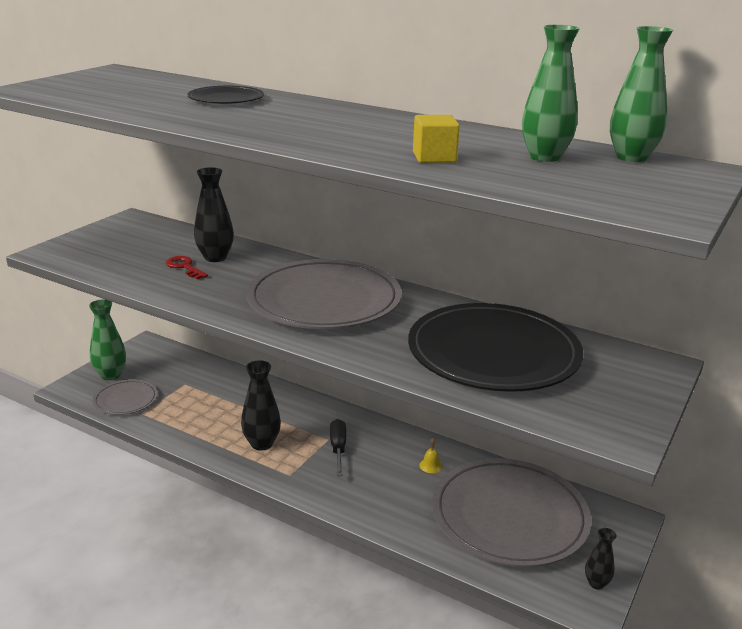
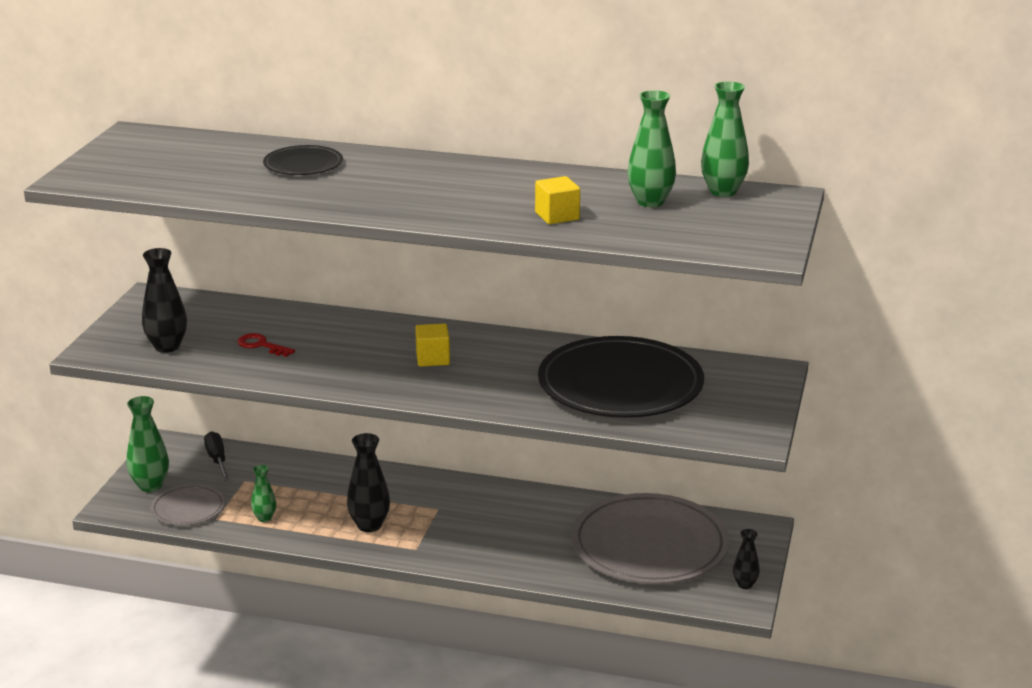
camera: 15 degrees left, 0 degrees up
(180, 420) = (264, 518): none -> green vase
(215, 257) = (286, 329): black vase -> black vase (167, 346)
(324, 300) = (433, 359): grey plate -> yellow cube
(338, 448) = (453, 516): black screwdriver -> black screwdriver (217, 459)
(431, 465) = (555, 515): yellow bell -> none

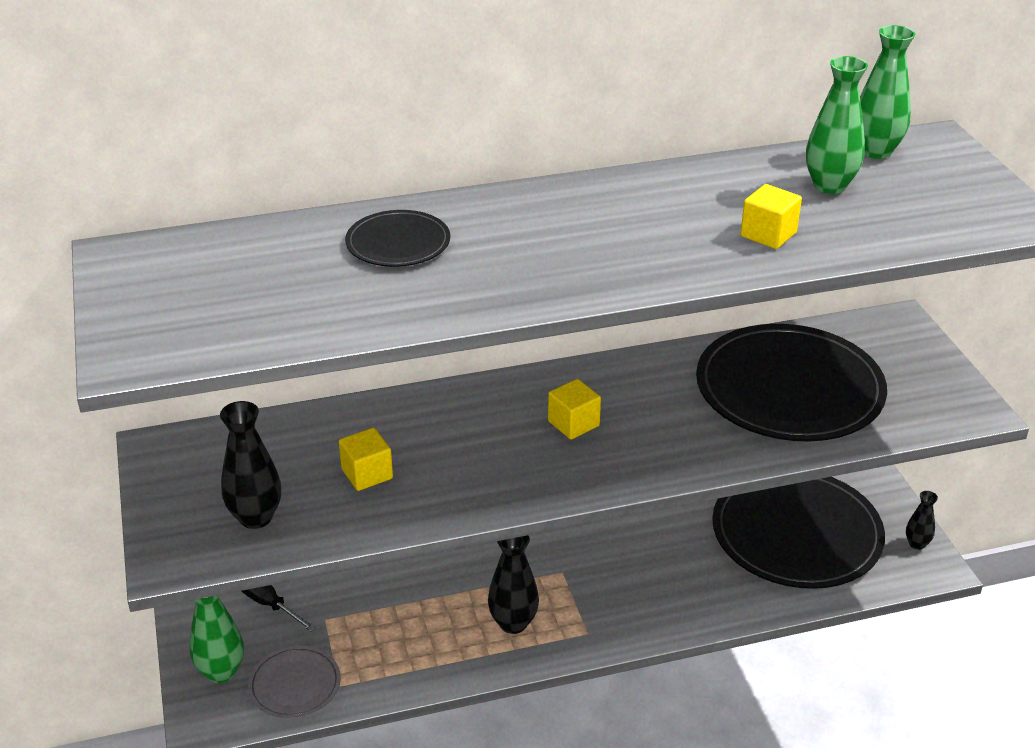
camera: 30 degrees left, 10 degrees up
(261, 345) = (367, 474): red key -> yellow cube
(264, 518) = (393, 661): green vase -> none
(649, 545) = (796, 533): grey plate -> black plate

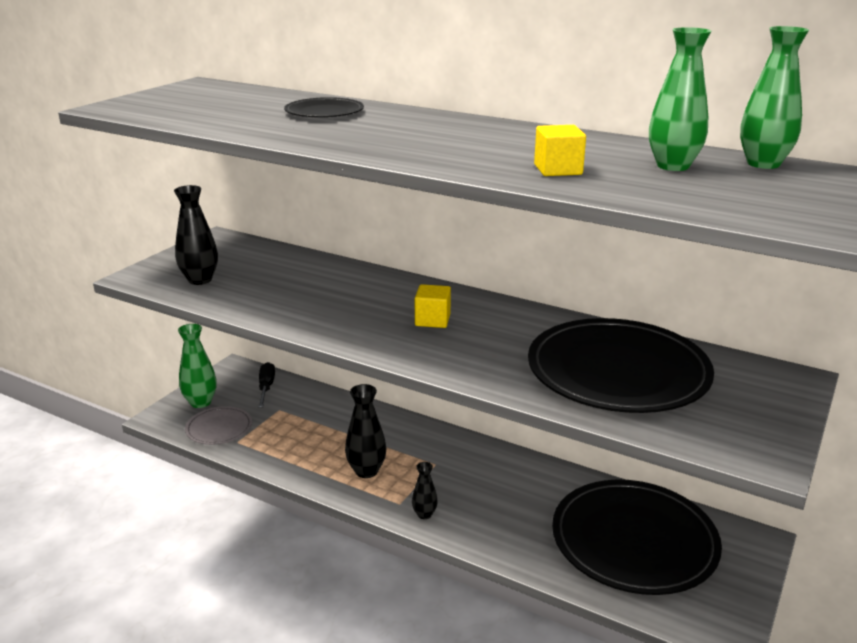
camera: 45 degrees right, 10 degrees down
(367, 474) = (281, 288): yellow cube -> none
(917, 544) = (733, 610): black vase -> black vase (424, 514)

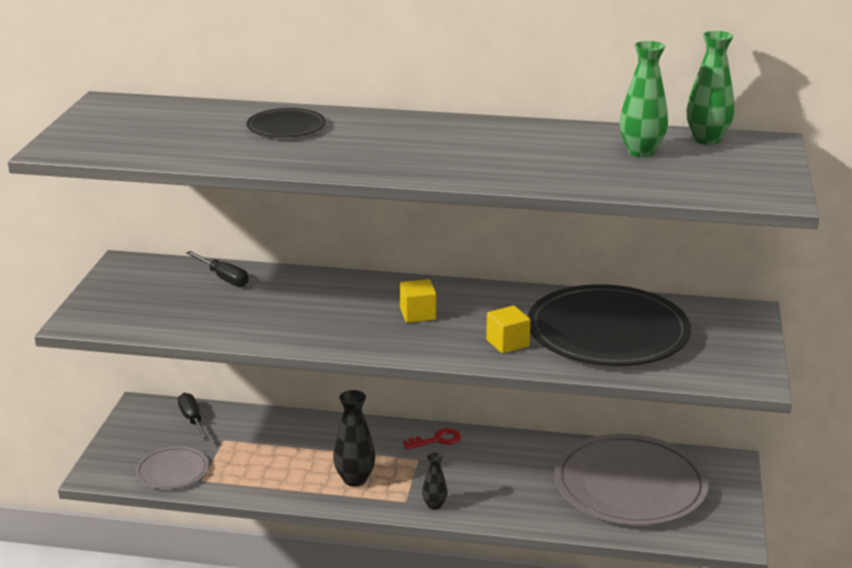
camera: 20 degrees left, 0 degrees up
(200, 280) = (151, 313): black vase -> none
(200, 402) = (131, 449): green vase -> none
(286, 261) = (224, 278): none -> black screwdriver
(463, 449) = (437, 440): none -> red key
(558, 170) = (555, 169): yellow cube -> yellow cube (507, 343)
(634, 541) = (630, 486): black plate -> grey plate

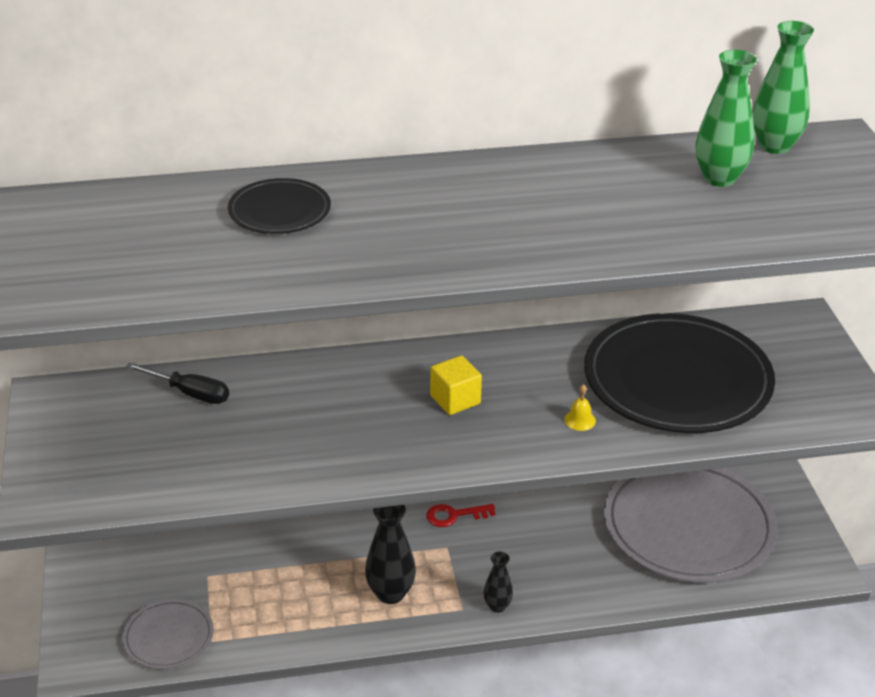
camera: 20 degrees left, 10 degrees up
(192, 420) = (154, 556): black screwdriver -> none
(437, 440) = (454, 515): red key -> red key turned 150 degrees counterclockwise
(507, 343) = (580, 420): yellow cube -> yellow bell

